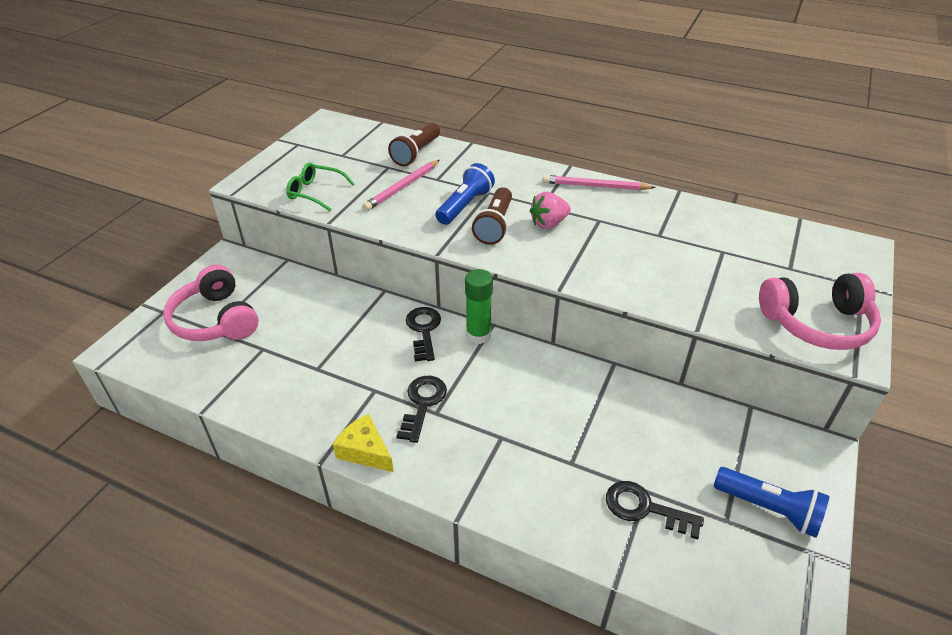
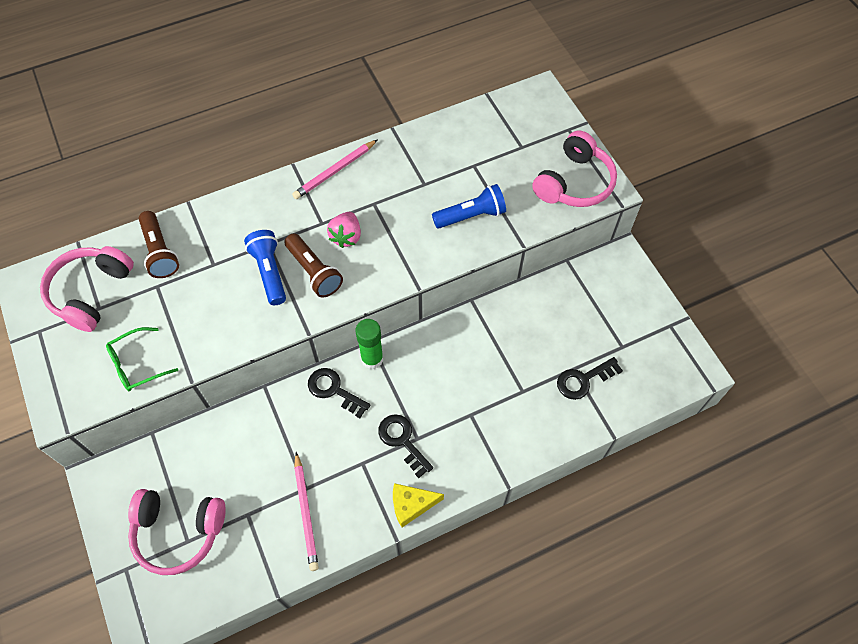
camera: 50 degrees left, 20 degrees up
(350, 146) = (91, 292): none -> pink headphones
(402, 187) = (198, 296): pink pencil -> pink pencil (306, 512)
(769, 509) = (633, 319): blue flashlight -> blue flashlight (471, 216)

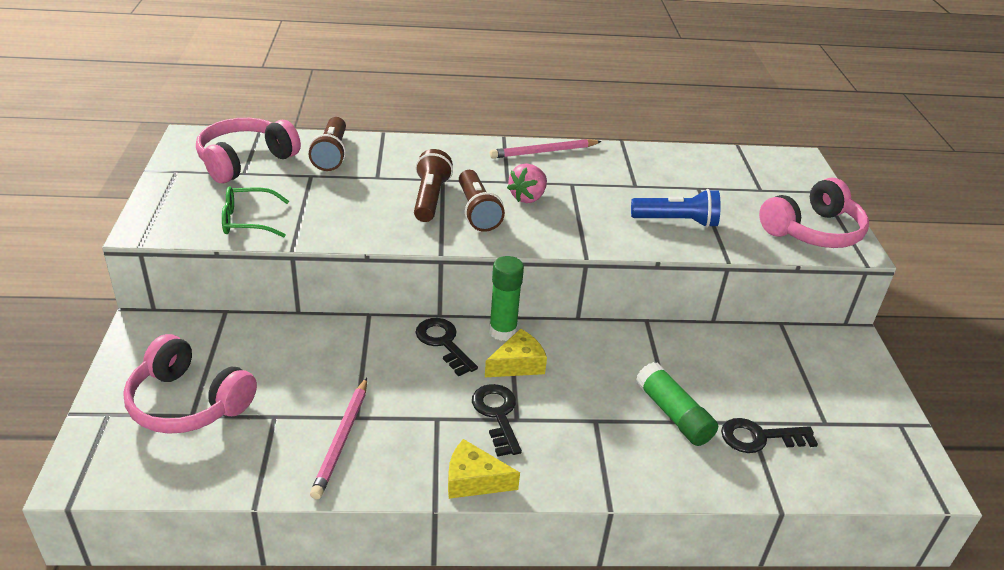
camera: 20 degrees right, 25 degrees down
(269, 272) = (430, 198): blue flashlight -> brown flashlight
(396, 387) = (517, 364): none -> yellow cheese
(521, 385) = (673, 414): none -> green glue stick

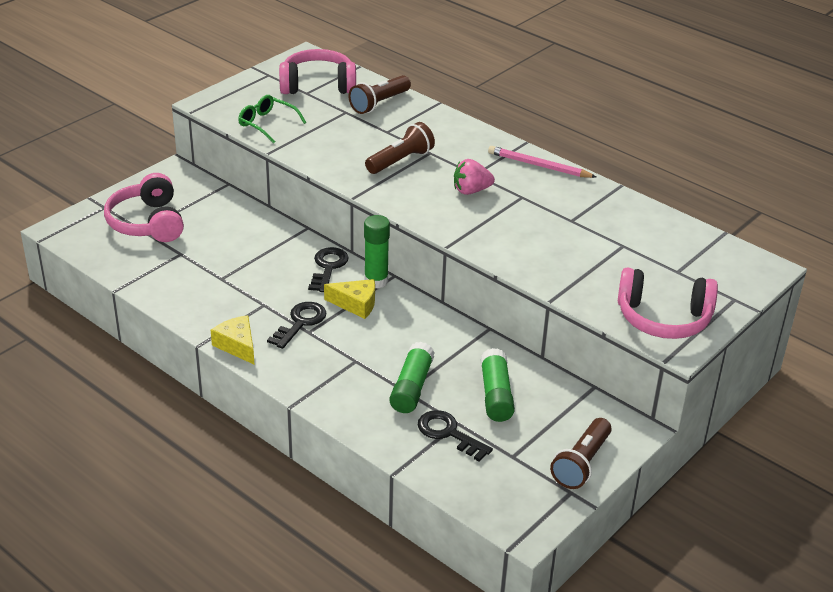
camera: 45 degrees right, 0 degrees up
(342, 439) = (198, 284): pink pencil -> none
(477, 212) = (419, 183): brown flashlight -> brown flashlight (581, 464)
(677, 221) = (558, 258): blue flashlight -> none
(736, 376) = (496, 395): none -> green glue stick

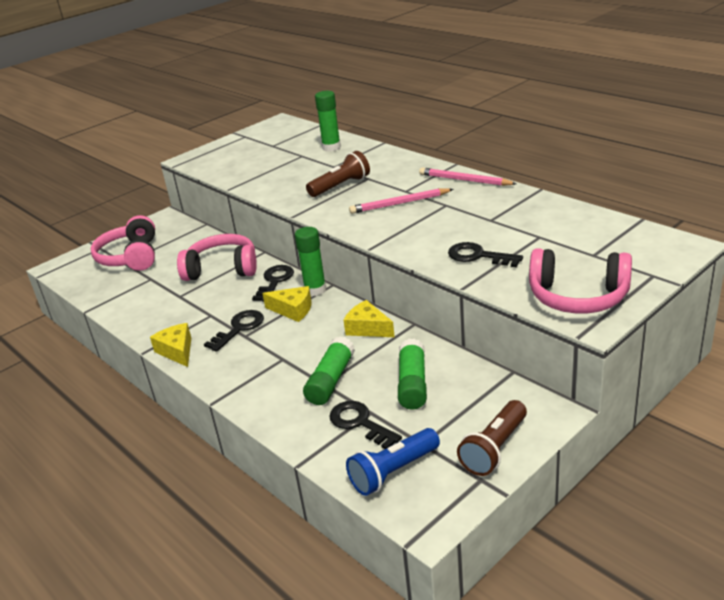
camera: 10 degrees right, 5 degrees down
(267, 124) = (233, 169): green glasses -> none
(318, 85) = (283, 139): pink headphones -> pink headphones (222, 269)
(379, 103) = (331, 147): brown flashlight -> green glue stick
(441, 331) = (368, 328): none -> yellow cheese
(471, 191) = (399, 203): pink strawberry -> pink pencil
(488, 483) = (393, 472): none -> blue flashlight
(562, 264) = (478, 256): none -> black key

